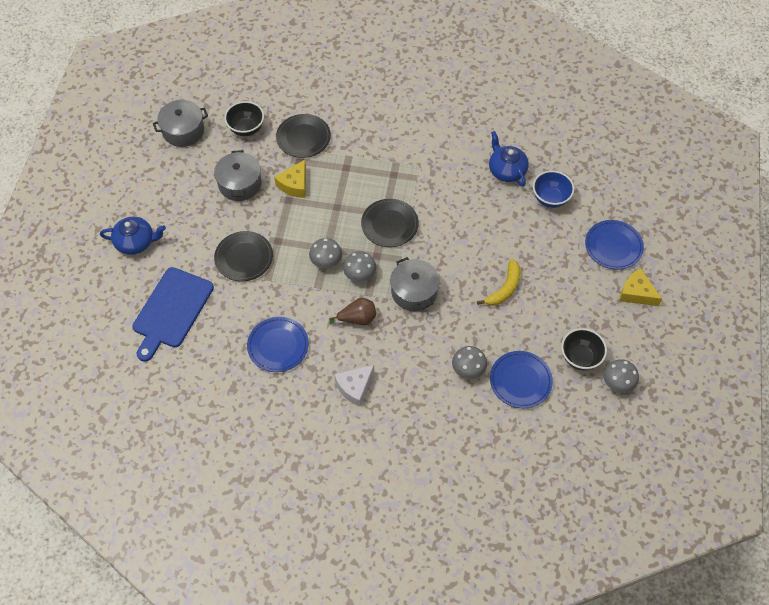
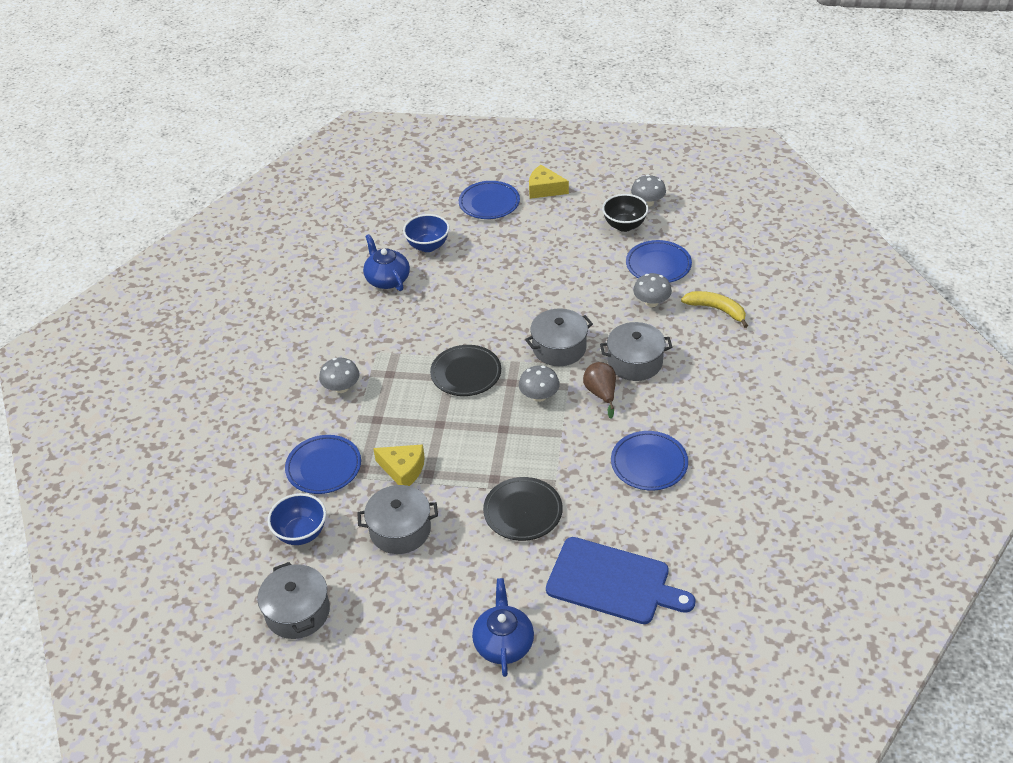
camera: 90 degrees left, 15 degrees down
(246, 129) = (301, 533): black bowl -> blue bowl
(303, 138) = (324, 467): black plate -> blue plate
(326, 261) = (522, 428): grey mushroom -> grey mushroom (341, 387)
(355, 387) = (691, 390): white cheese -> none
(392, 347) = (635, 362): none -> grey pot
(504, 288) = (548, 278): yellow banana -> yellow banana (716, 310)
(506, 170) = (387, 279): blue teapot -> blue teapot turned 90 degrees clockwise
(636, 293) = (544, 189): yellow cheese -> yellow cheese turned 75 degrees clockwise

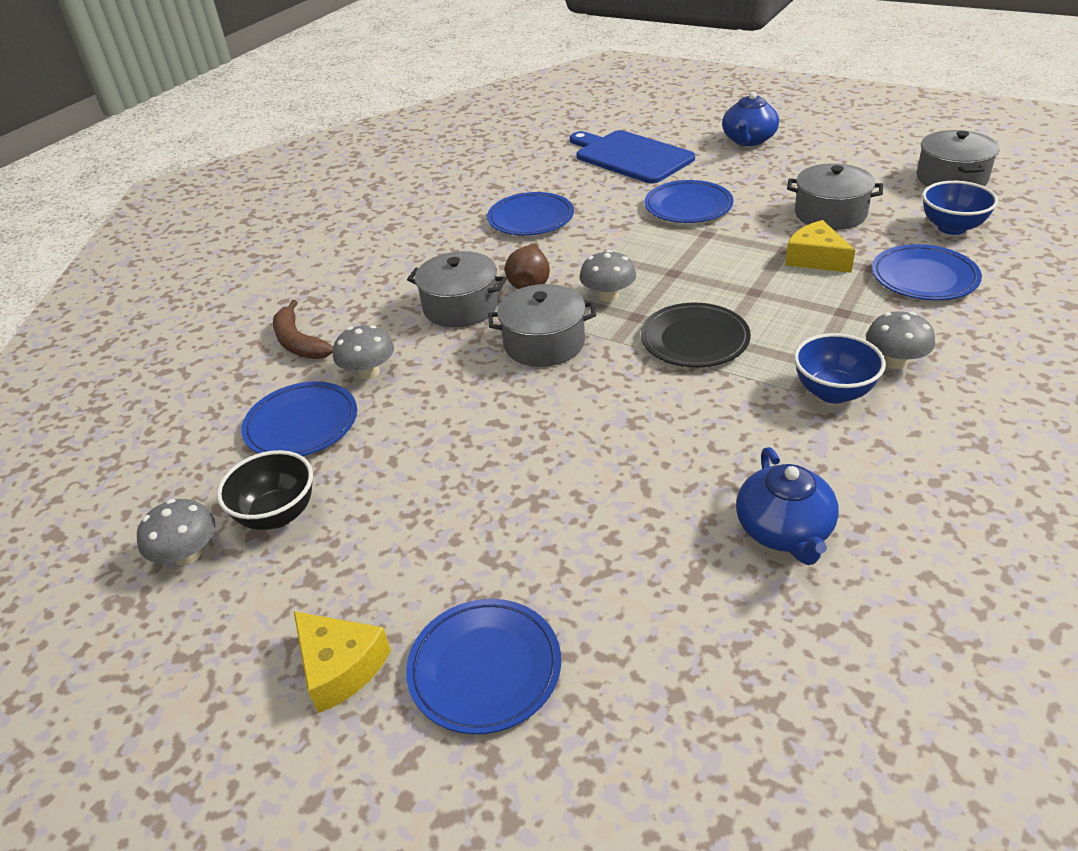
camera: 155 degrees left, 5 degrees down
(428, 246) = (674, 588): blue bowl -> blue bowl (833, 392)
(523, 511) = (688, 207): black plate -> blue plate
(716, 310) = (298, 342): yellow banana -> brown banana

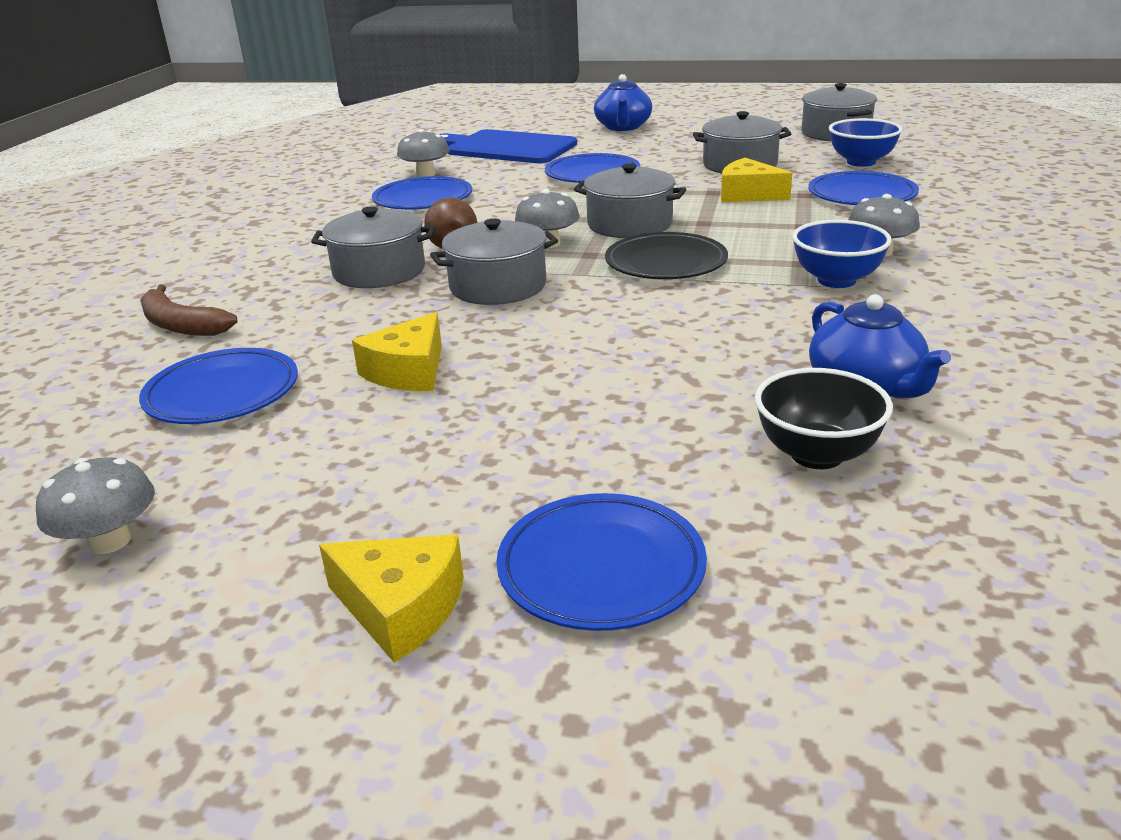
camera: 20 degrees left, 10 degrees down
(277, 515) = (230, 479): black bowl -> black bowl (817, 455)
(368, 372) = (290, 337): grey mushroom -> grey mushroom (426, 174)
(437, 430) = (408, 371): none -> yellow cheese
(688, 282) = (629, 224): none -> grey pot

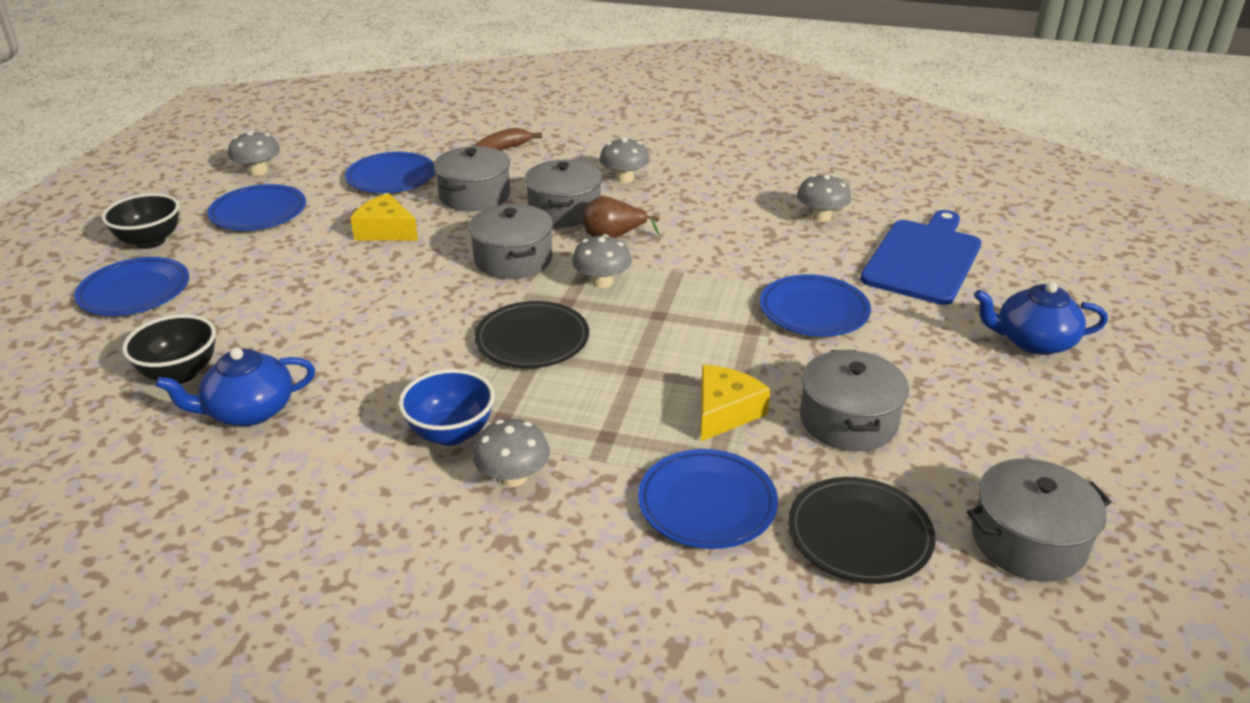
camera: 90 degrees right, 5 degrees up
(305, 249) = (624, 178): none -> grey mushroom
(401, 608) = (150, 241): yellow cheese -> black bowl
(423, 199) = (740, 219): blue plate -> blue plate (258, 213)
(629, 224) = (642, 326): grey pot -> grey pot (475, 196)
(861, 162) = (859, 535): blue bowl -> black plate

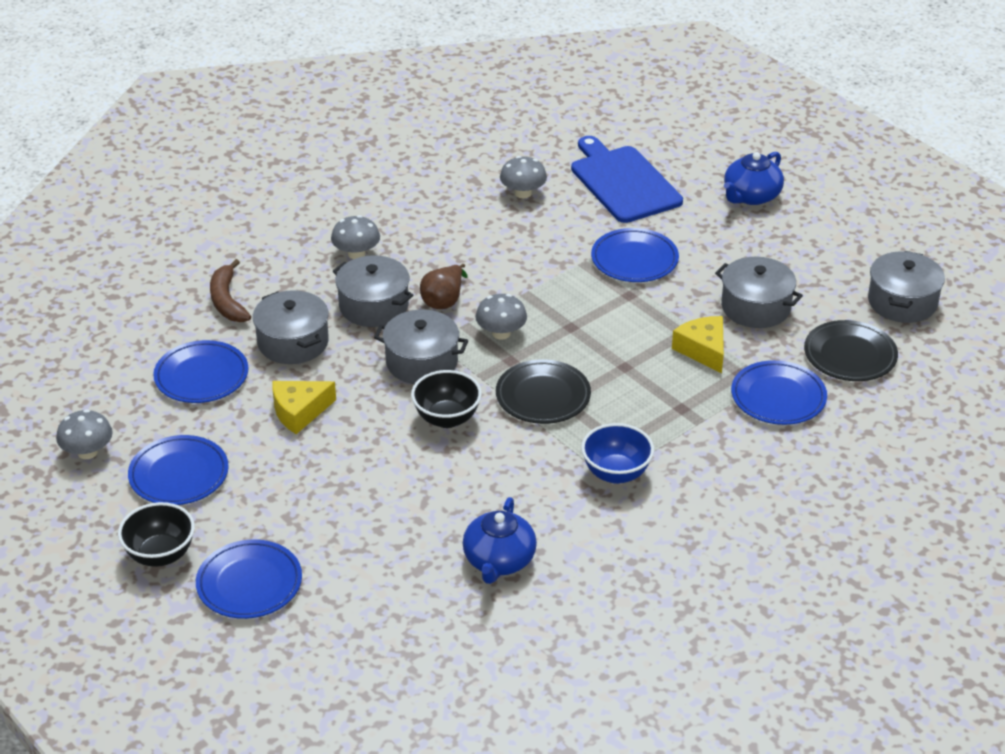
camera: 55 degrees left, 5 degrees up
(180, 373) = (412, 584): black bowl -> black bowl (447, 418)
(513, 477) = (686, 463): grey mushroom -> none

